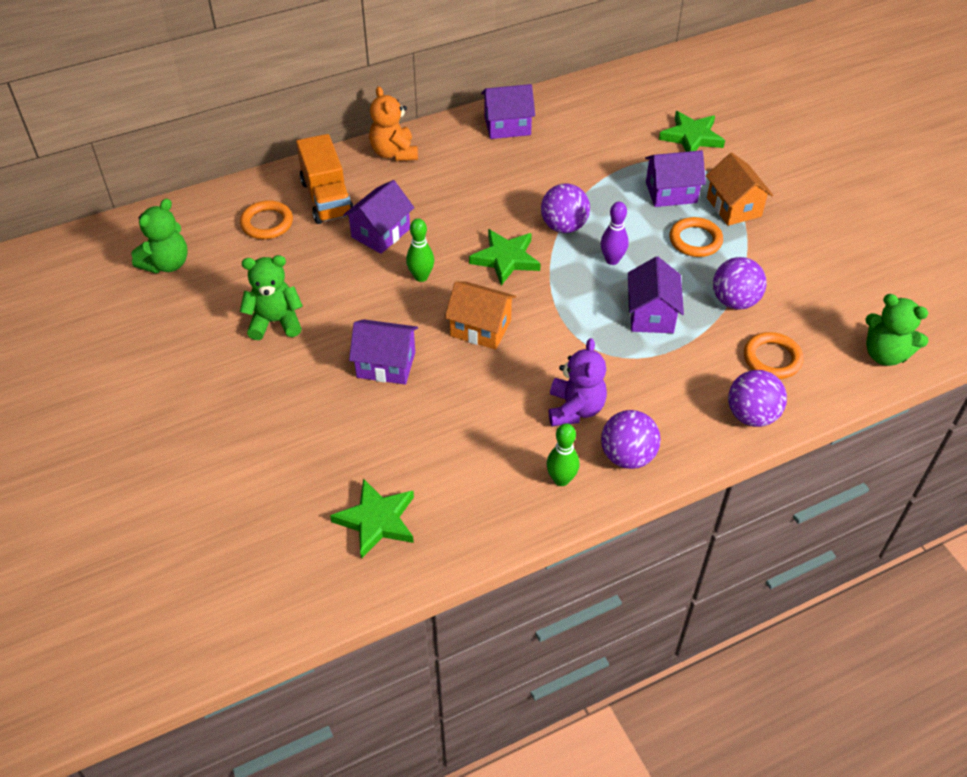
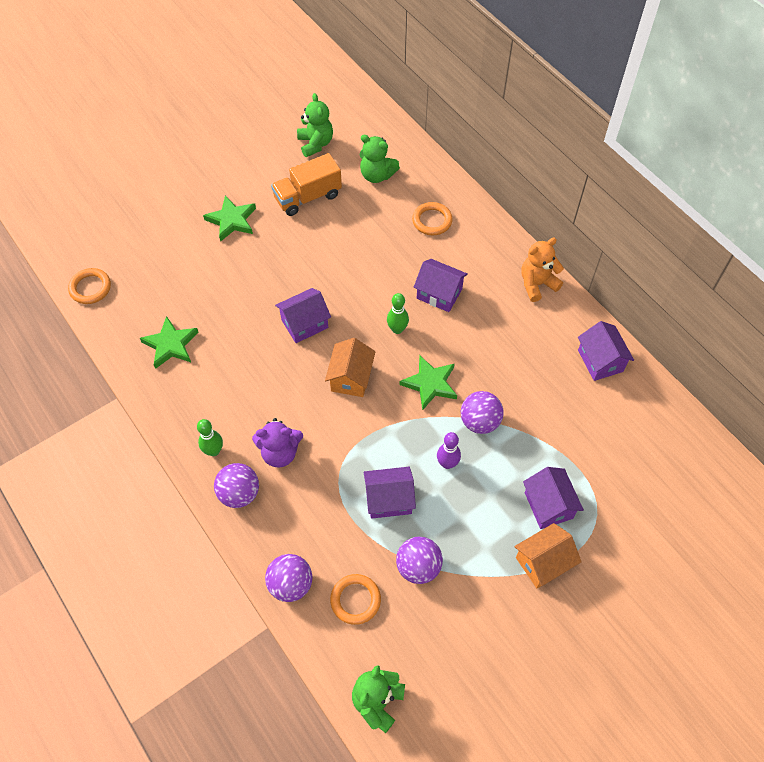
camera: 80 degrees right, 10 degrees up
(275, 322) = (334, 250): green teddy bear -> green teddy bear (315, 144)
(327, 198) = (469, 251): orange truck -> orange truck (308, 197)
(386, 364) = (304, 324): purple house -> purple house turned 60 degrees clockwise
(691, 137) = (636, 519): green star -> green star (232, 220)
(695, 240) = (488, 530): orange ring -> orange ring (90, 288)

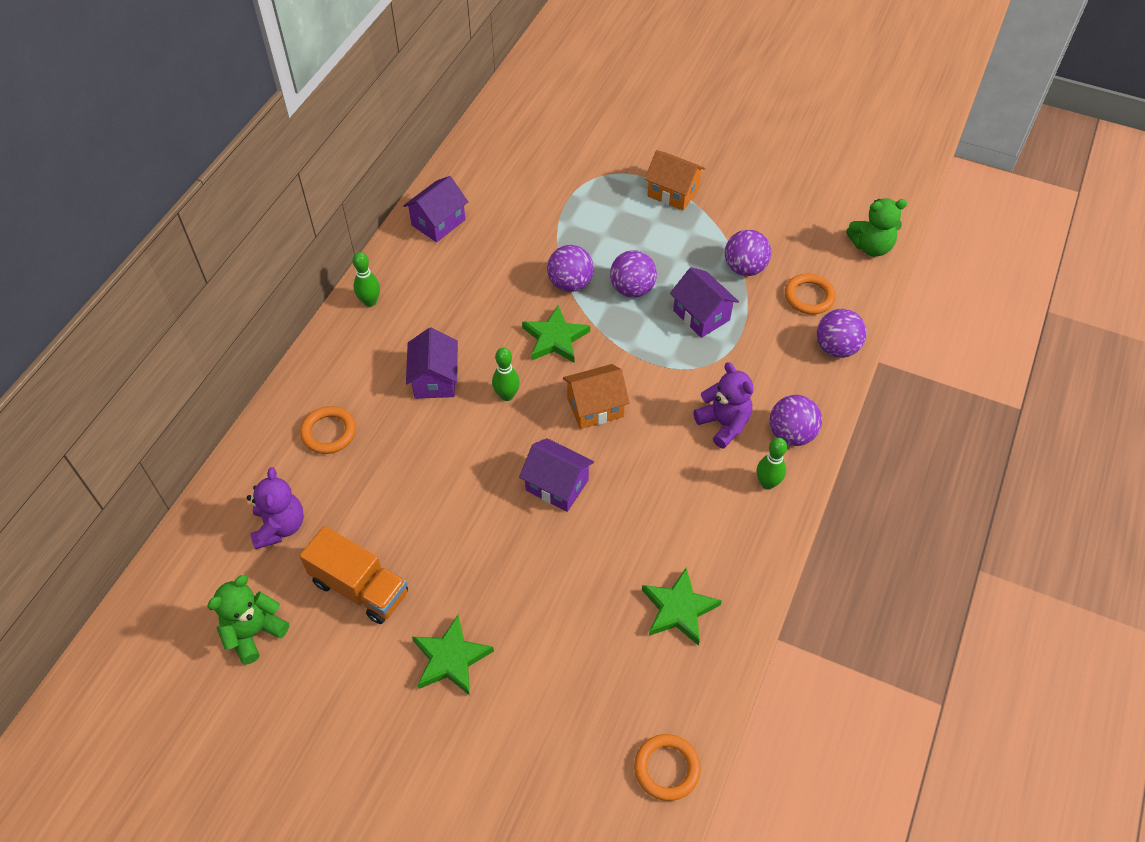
camera: 120 degrees left, 5 degrees down
(377, 175) = (280, 526): green teddy bear -> purple teddy bear
(447, 463) = (632, 289): purple bowling pin -> purple ball
(537, 284) = (370, 302): orange teddy bear -> green bowling pin
(548, 505) = (618, 207): purple house -> none

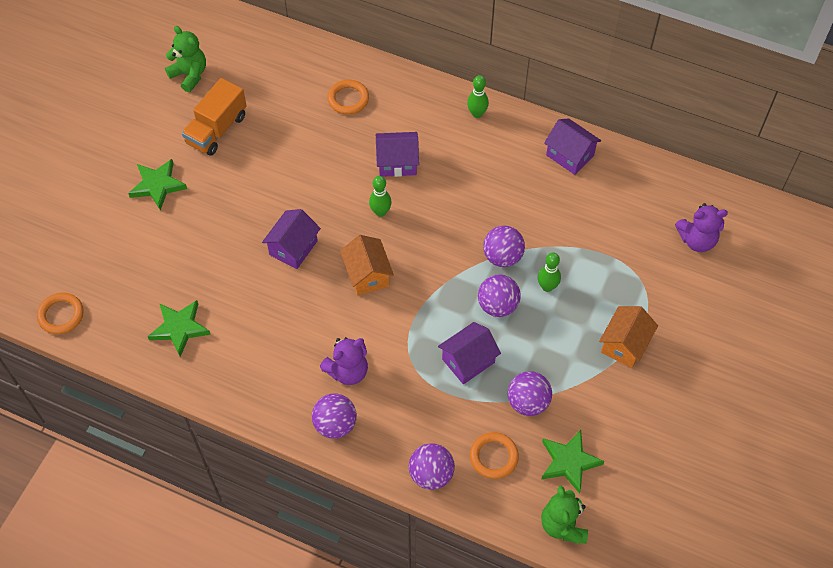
camera: 90 degrees right, 5 degrees up
(280, 526) = (269, 79): purple teddy bear -> purple teddy bear (697, 240)
(555, 338) = (440, 245): green star -> green star (569, 462)
(767, 483) = (286, 400): green bowling pin -> green bowling pin (547, 287)

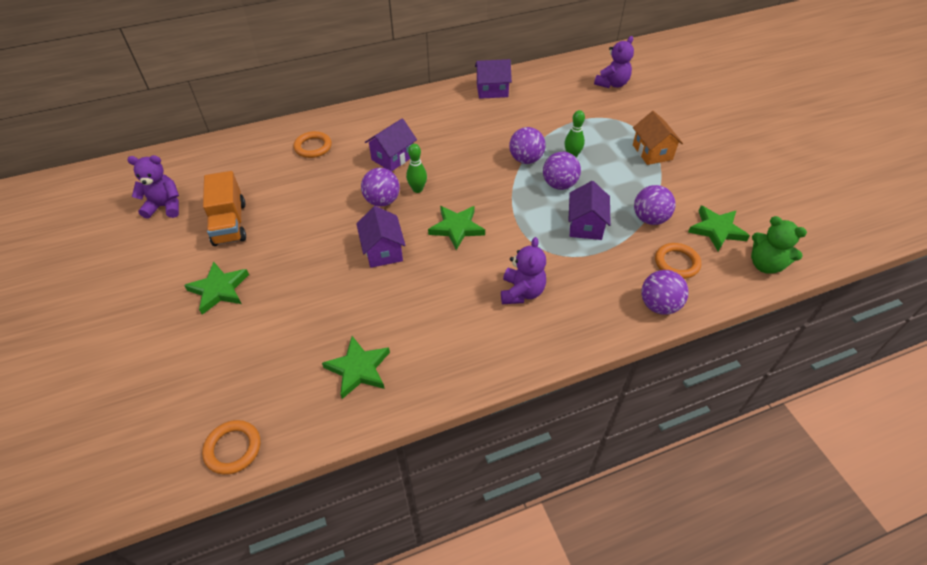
camera: 45 degrees left, 10 degrees down
(189, 75) = (165, 206): green teddy bear -> purple teddy bear
(335, 424) = (559, 331): purple ball -> purple ball (382, 201)
(367, 275) = (456, 228): orange house -> green star
(477, 113) = (410, 104): green bowling pin -> none

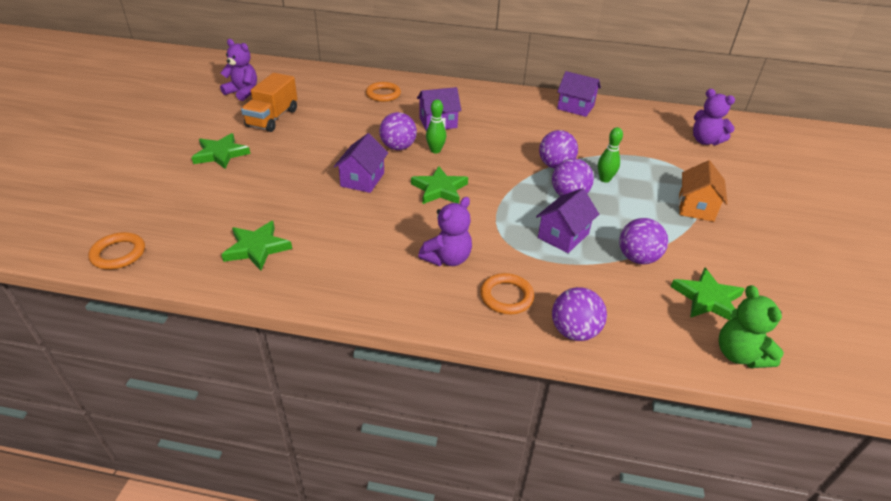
camera: 30 degrees right, 10 degrees down
(612, 84) = (705, 141): purple teddy bear -> purple teddy bear turned 60 degrees clockwise
(676, 263) = (630, 306): orange ring -> orange ring (506, 296)

